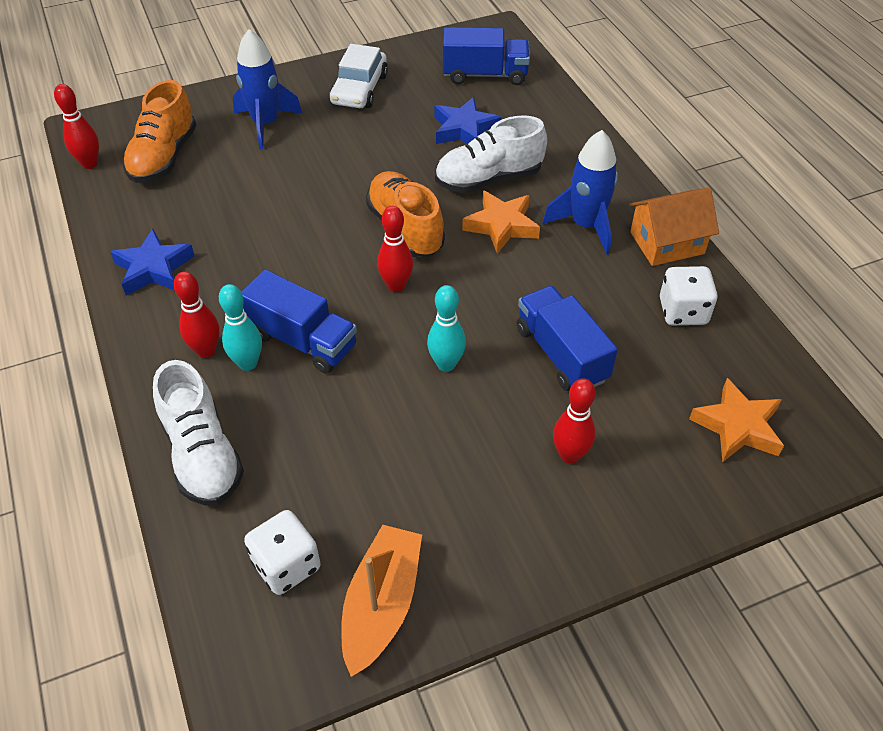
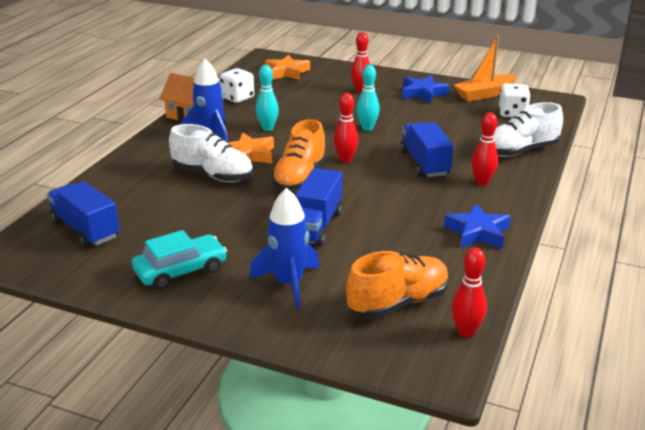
camera: 135 degrees left, 20 degrees down
(202, 455) = (520, 151): white shoe -> white shoe turned 135 degrees counterclockwise
(248, 363) = (464, 168): turquoise bowling pin -> turquoise bowling pin (267, 128)
(359, 89) = (180, 270): white car -> turquoise car
(464, 129) = (171, 205): blue star -> blue star (423, 93)
(561, 354) = (312, 110): blue truck -> blue truck (315, 226)

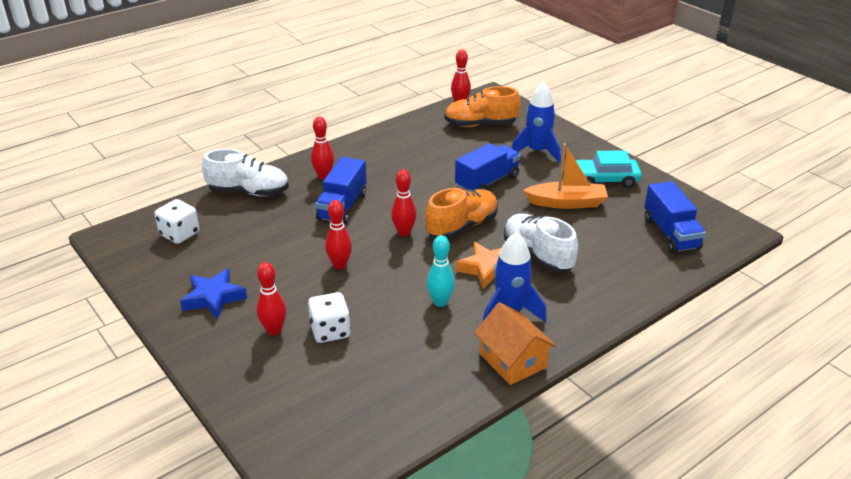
camera: 150 degrees left, 5 degrees up
(237, 98) = (433, 376): white dice -> white dice (330, 331)
(287, 72) = (319, 417): orange star -> none
(367, 128) = (340, 265): turquoise bowling pin -> red bowling pin
(477, 232) = (382, 145): blue star -> none
(484, 94) = (156, 271): orange boat -> orange boat (567, 203)

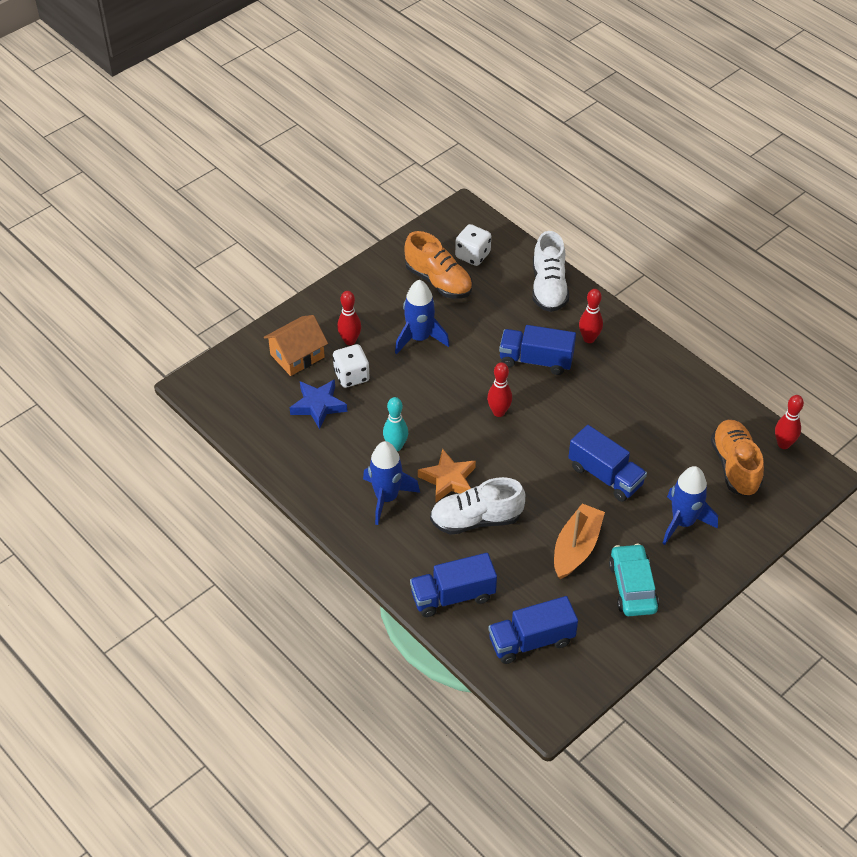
camera: 85 degrees right, 15 degrees up
(213, 298) = (387, 296): blue star -> blue star (318, 406)
(288, 277) = (419, 338): none -> blue rocket
(340, 265) = (441, 370): red bowling pin -> none
(462, 226) = (516, 457): orange shoe -> orange shoe (438, 281)
(512, 360) = (323, 500): orange house -> orange house (297, 356)
(537, 255) = (476, 520): white shoe -> white shoe turned 150 degrees counterclockwise
(567, 203) = (576, 548): orange boat -> orange boat turned 150 degrees counterclockwise
(630, 275) = (453, 596): none -> blue truck

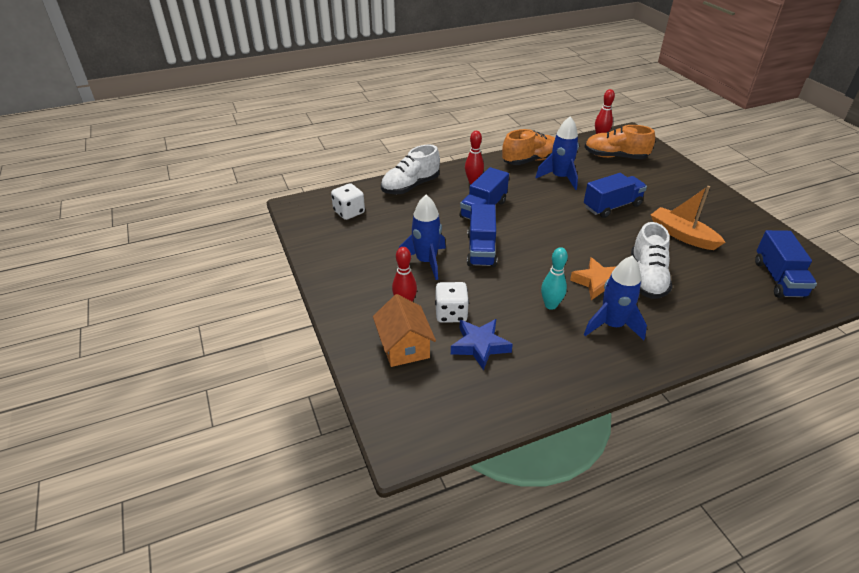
camera: 70 degrees left, 10 degrees down
(438, 281) = (365, 236): orange shoe -> orange shoe (530, 160)
(453, 596) = (732, 311): blue truck -> blue truck (481, 250)
(499, 412) = (531, 239): red bowling pin -> none
(548, 288) = (410, 186): white shoe -> white shoe turned 120 degrees clockwise
(632, 586) = (721, 220): turquoise car -> none
(683, 522) = (662, 186): blue rocket -> blue rocket (560, 178)

